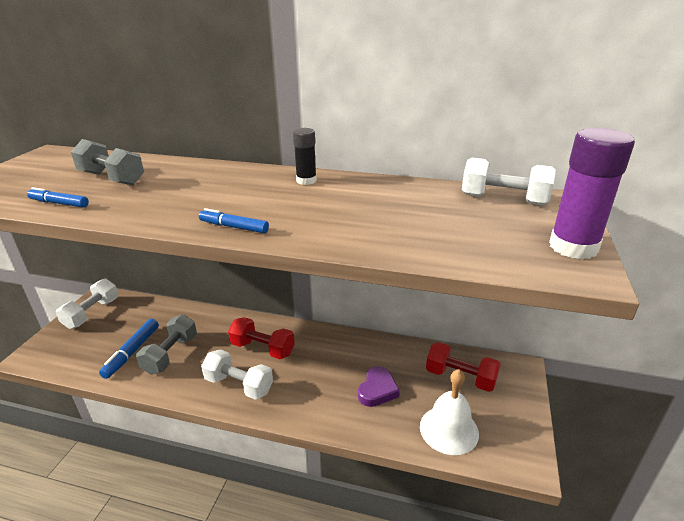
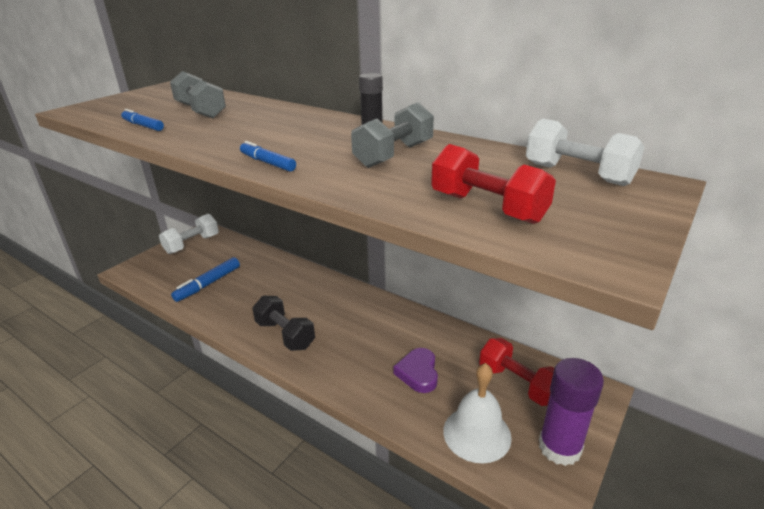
camera: 20 degrees right, 0 degrees up
(171, 354) = (239, 293): grey dumbbell -> grey dumbbell (394, 155)
(239, 385) = (285, 335): white dumbbell -> black dumbbell
(262, 349) = (323, 306): red dumbbell -> red dumbbell (487, 208)
(377, 390) = (418, 373): purple heart -> purple heart turned 135 degrees clockwise
(573, 247) = (623, 234): purple glue stick -> purple glue stick (559, 447)

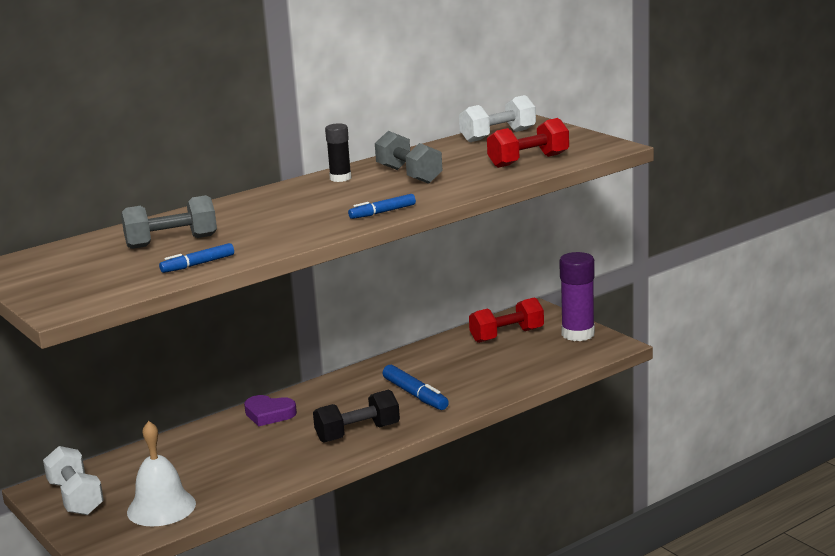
camera: 70 degrees left, 10 degrees down
(208, 284) = (206, 482): blue marker -> blue marker (415, 395)
(418, 373) = (466, 373): purple heart -> purple heart (269, 414)
(477, 433) = (548, 360): white bell -> white bell (161, 507)

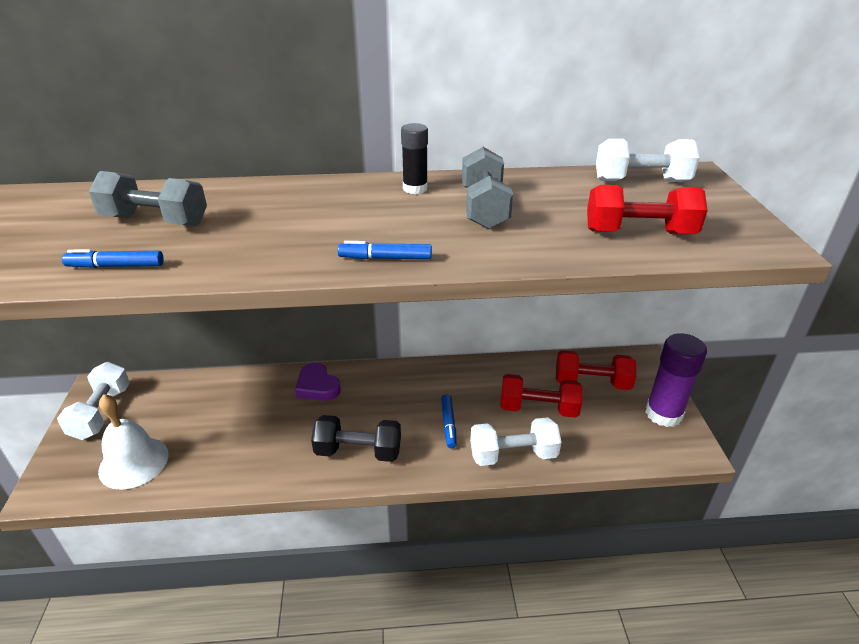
camera: 30 degrees right, 15 degrees up
(415, 395) = (448, 424): blue marker -> blue marker, size x0.66
(479, 363) = (538, 408): none -> red dumbbell
(485, 392) = (513, 455): none -> white dumbbell

